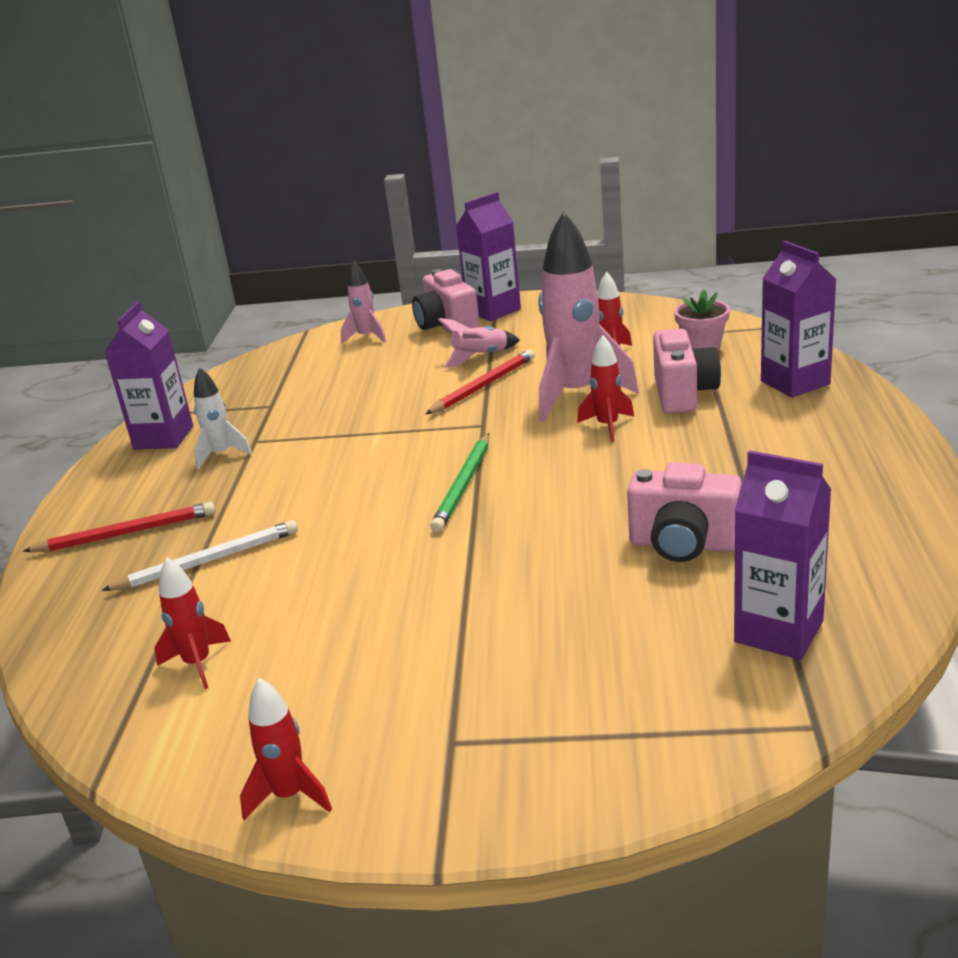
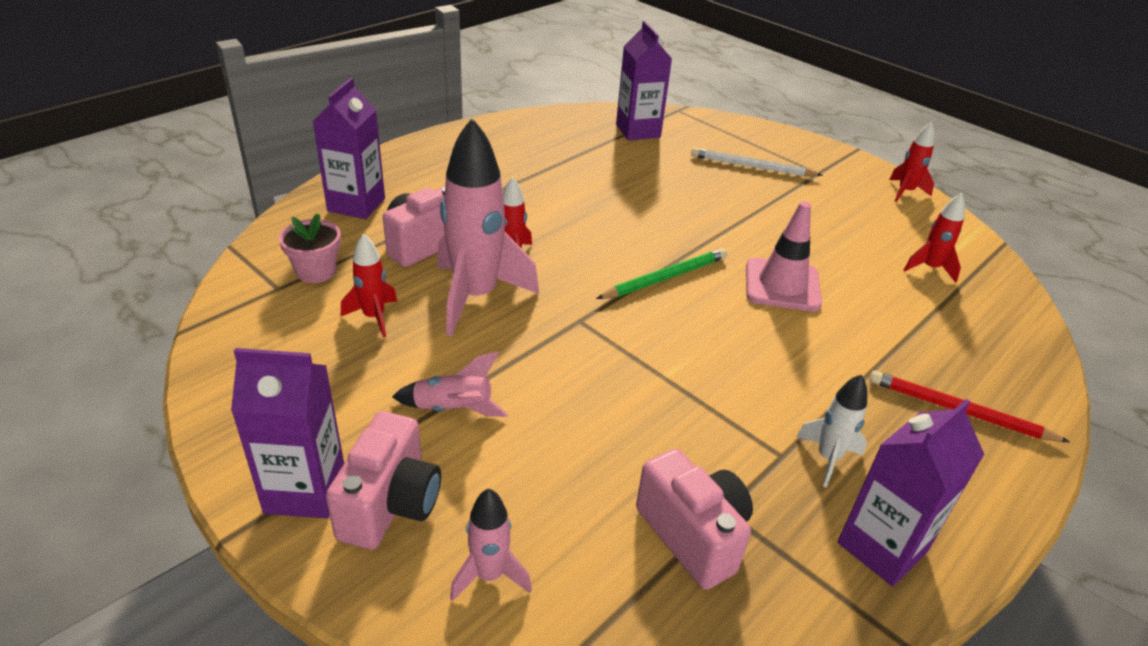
camera: 145 degrees left, 10 degrees up
(207, 561) = (895, 336): white pencil -> white pencil (752, 167)
(351, 543) = (782, 285): none -> pink traffic cone
(483, 386) = (514, 364): red pencil -> none
(683, 545) = (610, 174): pink camera -> pink camera (693, 535)

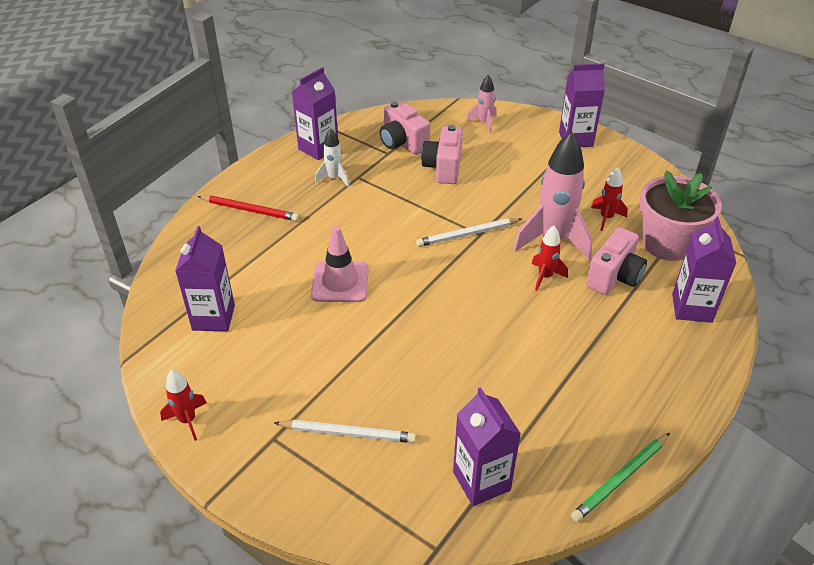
camera: 175 degrees right, 5 degrees up
(316, 271) = (667, 243): pink flower pot -> pink flower pot, size x1.88
(390, 504) = (536, 139): pink camera -> pink camera (443, 168)
(453, 409) = (530, 176): pink rocket -> none
(598, 322) = (467, 234): none -> white pencil
(665, 278) = (428, 275): green pencil -> green pencil (621, 479)
(929, 268) = (213, 317): red rocket -> purple carton

